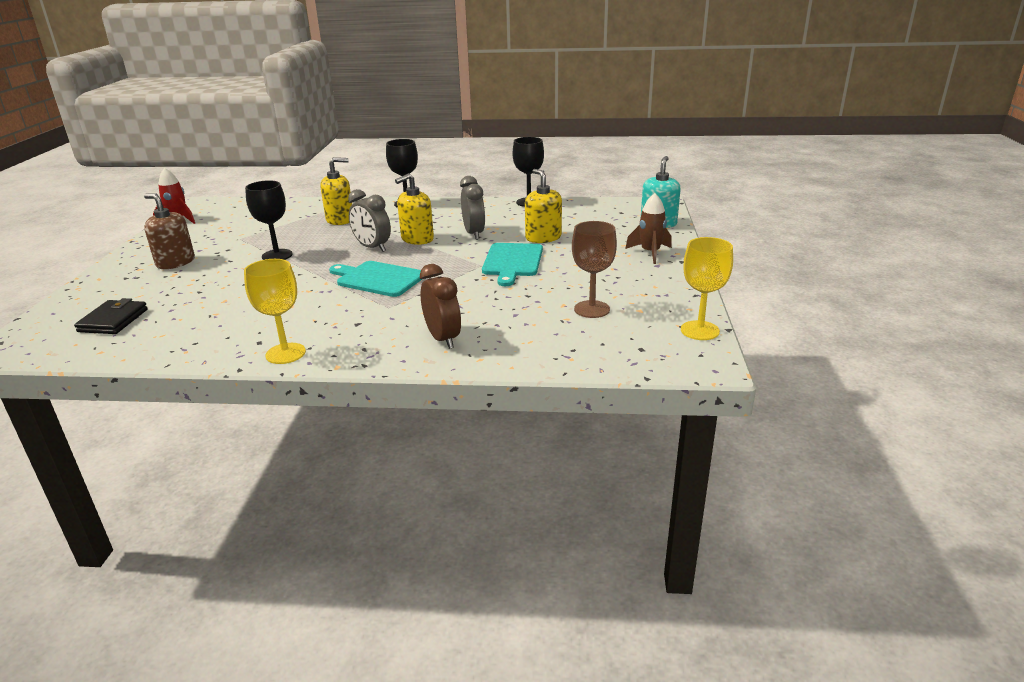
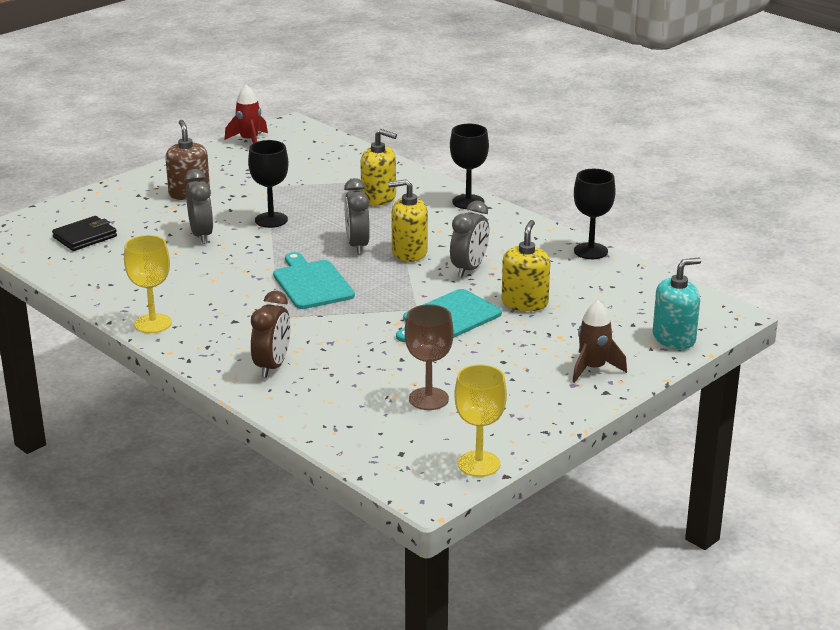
camera: 40 degrees right, 0 degrees up
(231, 282) = (201, 235): none -> grey clock

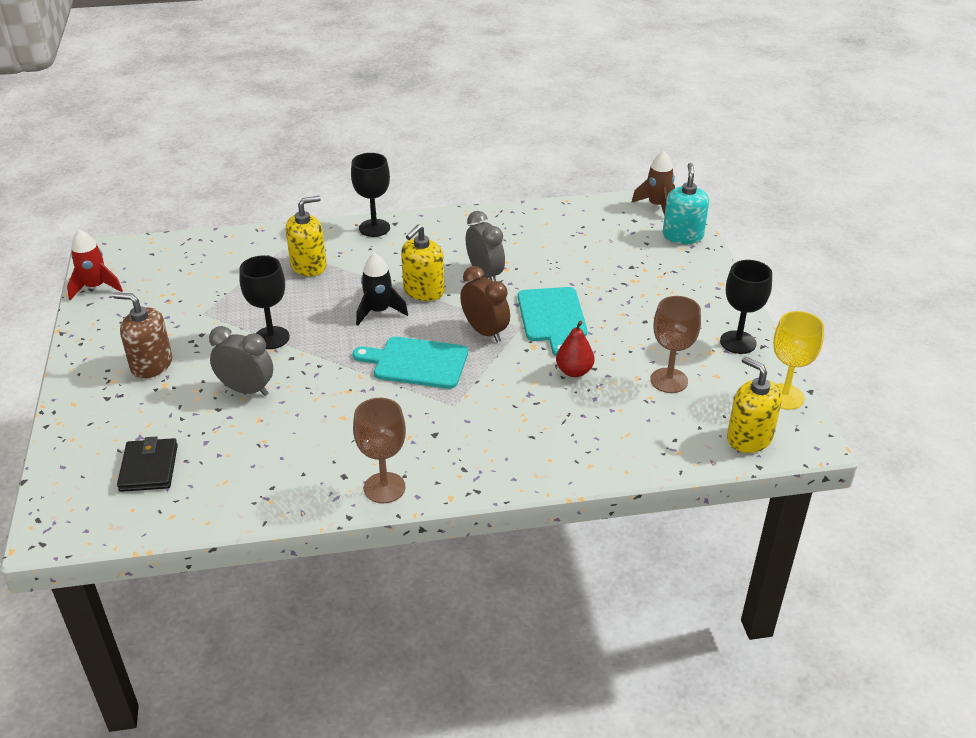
camera: 55 degrees left, 10 degrees up
(153, 323) = (384, 488): yellow goblet -> brown goblet
(272, 366) = (538, 443): brown clock -> brown clock (485, 332)
(357, 245) = (379, 311): grey clock -> black rocket
(385, 351) = (574, 371): none -> red pear
(524, 303) = (567, 273): yellow soap dispenser -> yellow soap dispenser (749, 438)
(590, 251) = (521, 212): black goblet -> black goblet (738, 342)
(593, 368) = (693, 286): brown rocket -> brown rocket (657, 206)

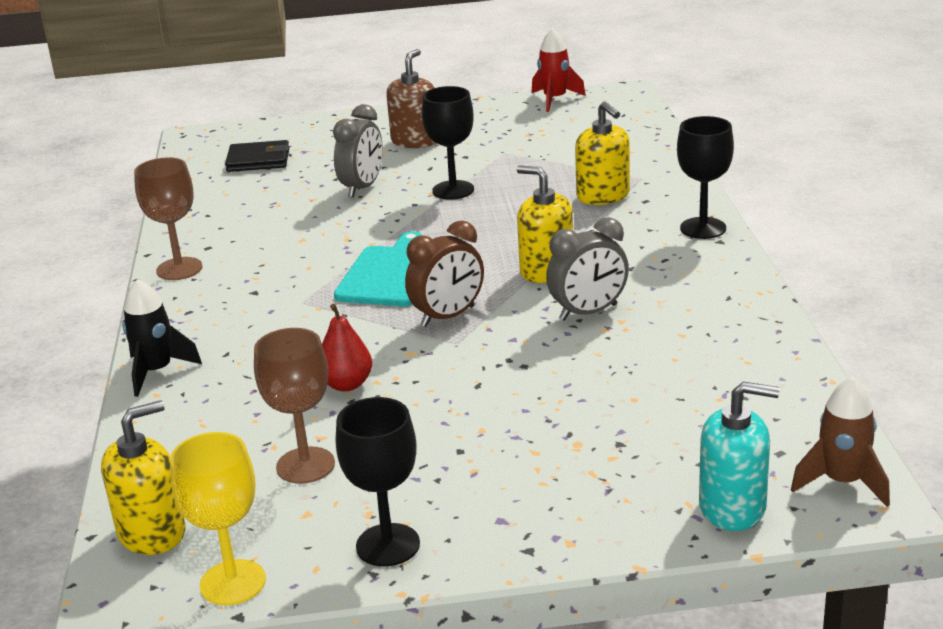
camera: 95 degrees right, 10 degrees down
(379, 311) = (501, 245): black rocket -> black rocket (156, 371)
(552, 317) = (477, 367): turquoise cutting board -> none

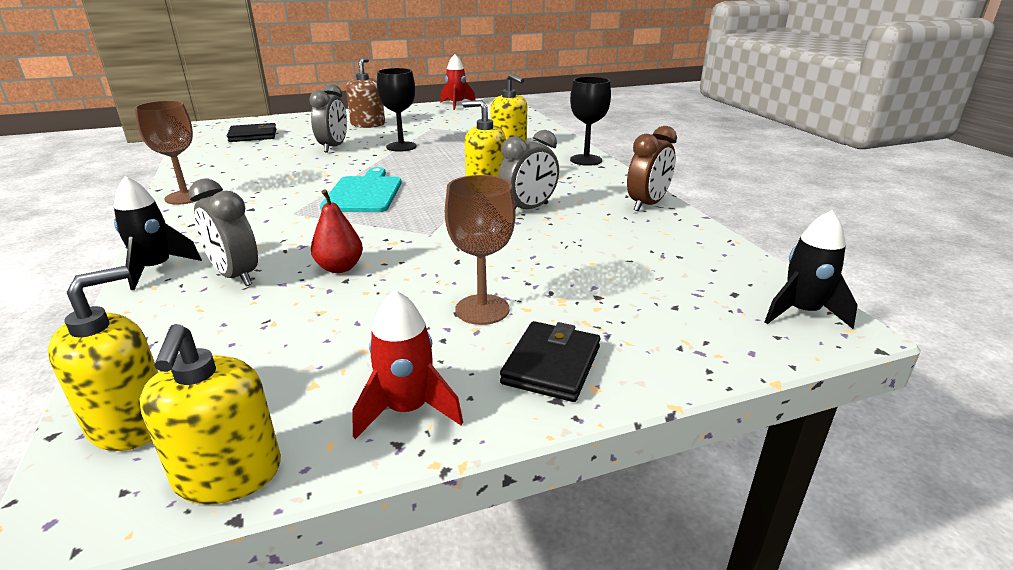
camera: 15 degrees left, 0 degrees up
(233, 582) = (228, 474): yellow goblet -> yellow soap dispenser
(237, 387) = (235, 276): none -> grey clock
(305, 465) = (307, 338): brown goblet -> brown goblet (482, 309)
(388, 545) = (407, 410): black goblet -> red rocket
(448, 316) = (418, 217): brown clock -> brown clock (647, 204)
(537, 516) = (552, 365): none -> black wallet
(732, 507) = (726, 341): turquoise soap dispenser -> none
(842, 482) = (801, 312): brown rocket -> black rocket

